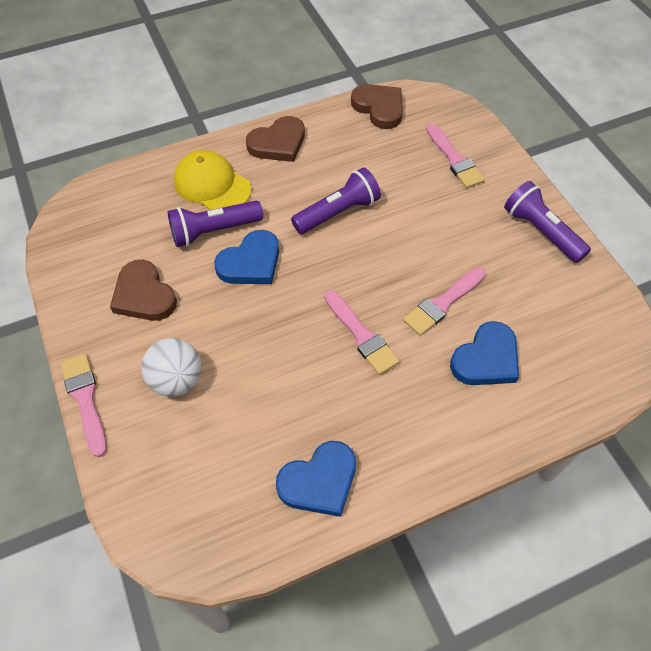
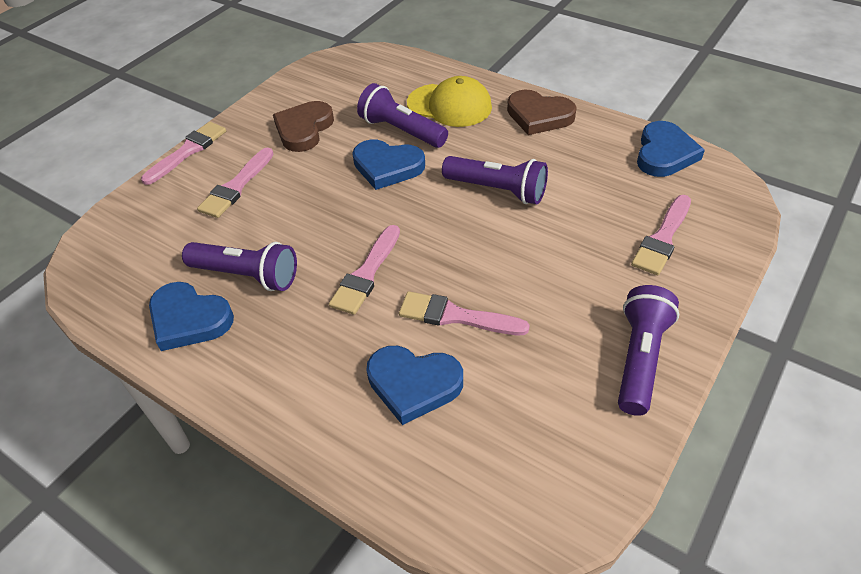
camera: 60 degrees right, 10 degrees down
(177, 380) = (236, 186): white ball -> pink brush
(212, 185) = (449, 105): yellow cap -> yellow cap turned 105 degrees clockwise
(300, 417) = (247, 275): none -> purple flashlight
(379, 108) = (664, 153): brown heart -> blue heart

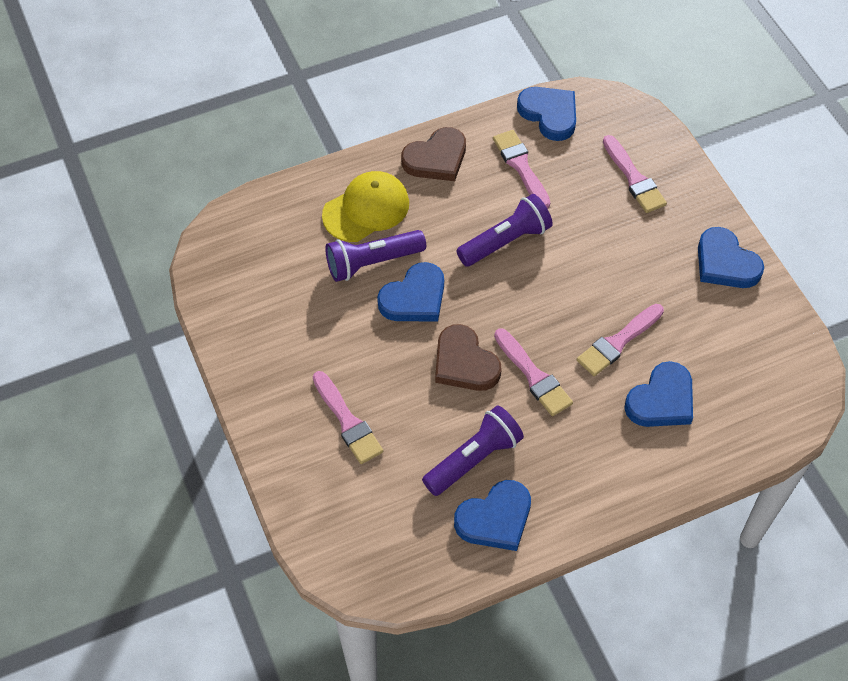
camera: 60 degrees left, 10 degrees up
(188, 151) = (257, 441): pink brush -> pink brush (521, 166)
(304, 129) = (304, 333): brown heart -> brown heart (464, 363)
(639, 358) = (725, 263): purple flashlight -> blue heart

